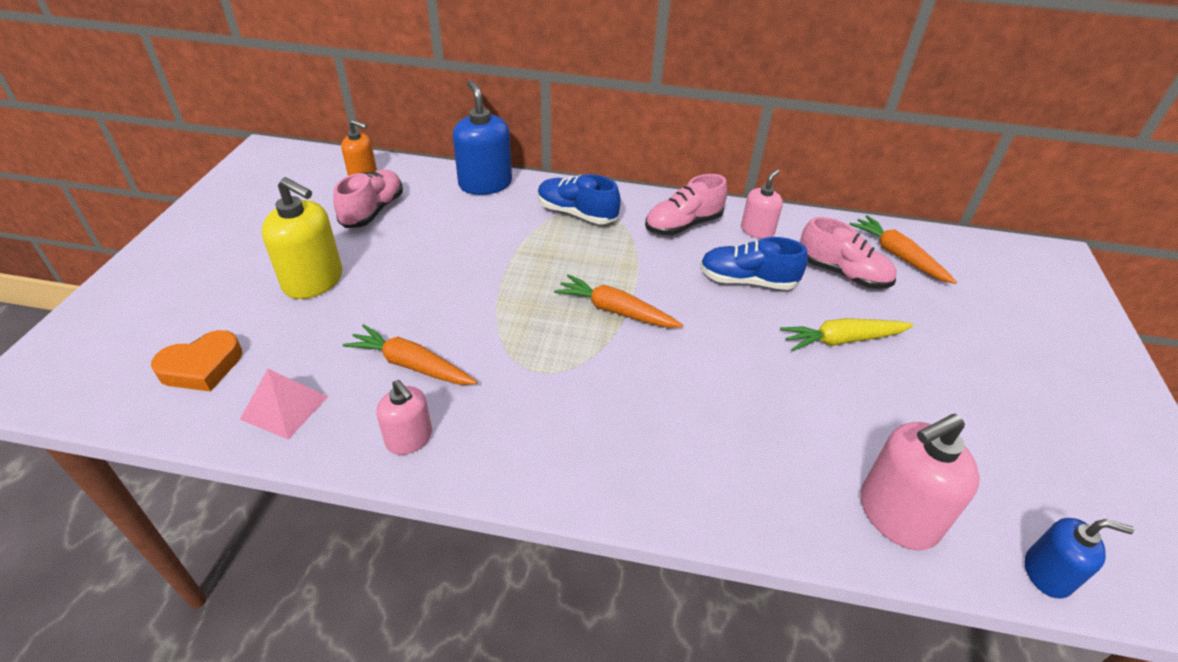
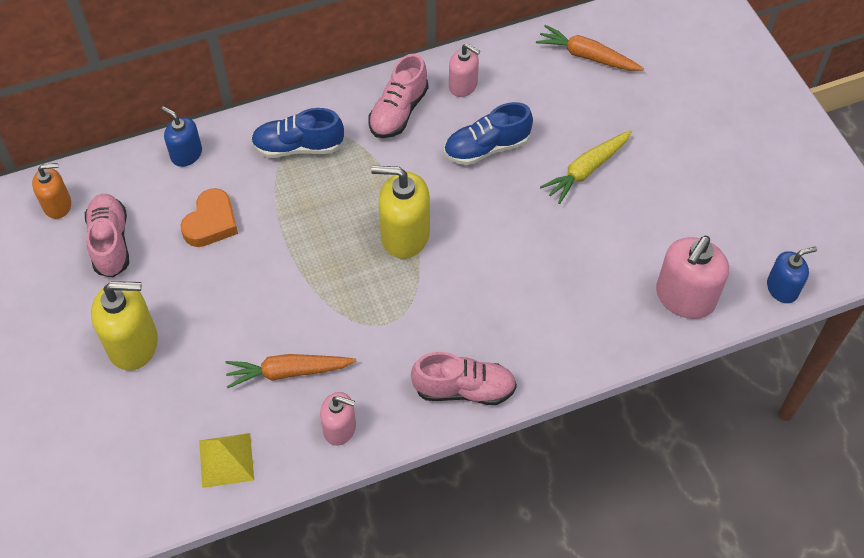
camera: 30 degrees left, 15 degrees up
(202, 367) = (126, 468): orange heart -> orange heart (211, 223)
(284, 407) = (226, 460): pink pyramid -> yellow pyramid
(485, 184) = (186, 154): blue soap dispenser -> blue soap dispenser, size x0.60
(615, 311) = (405, 235): orange carrot -> yellow soap dispenser
(757, 230) = (463, 85): pink soap dispenser -> pink soap dispenser turned 120 degrees clockwise
(842, 273) = (554, 100): pink shoe -> pink shoe (464, 389)

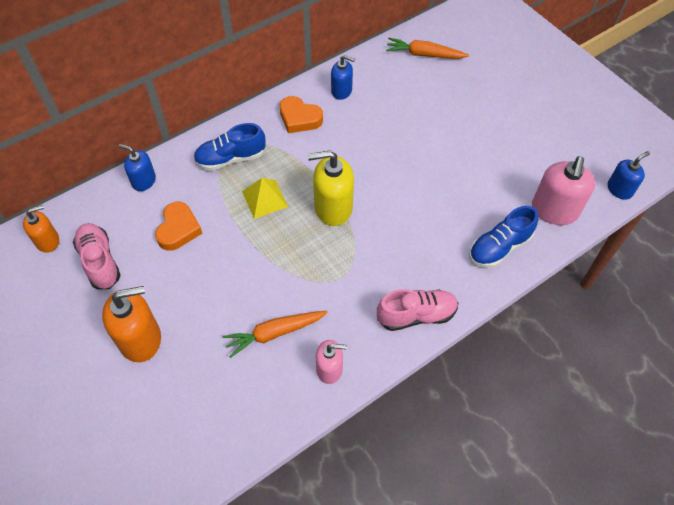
camera: 15 degrees left, 0 degrees up
(133, 344) = (140, 339): yellow soap dispenser -> orange soap dispenser
(226, 460) = (245, 417): yellow pyramid -> yellow pyramid (264, 199)
(398, 111) = (299, 118): pink shoe -> orange heart
(463, 85) = (341, 91): pink soap dispenser -> blue soap dispenser
(486, 148) = (373, 132): blue shoe -> blue shoe (499, 247)
(586, 170) = (451, 134): yellow carrot -> none

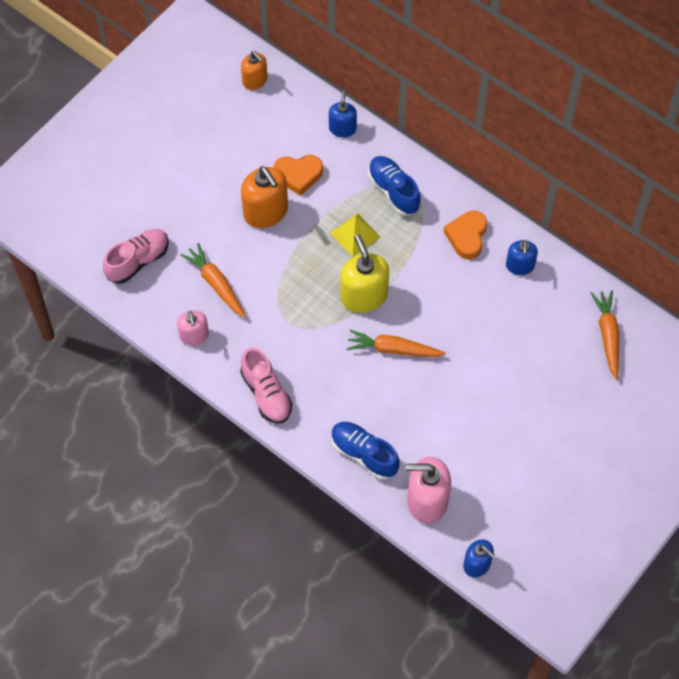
camera: 75 degrees right, 5 degrees up
(100, 261) = (246, 127): pink shoe -> pink shoe (138, 261)
(140, 339) = (182, 185): orange soap dispenser -> orange soap dispenser (266, 212)
(396, 199) = (393, 349): none -> orange carrot

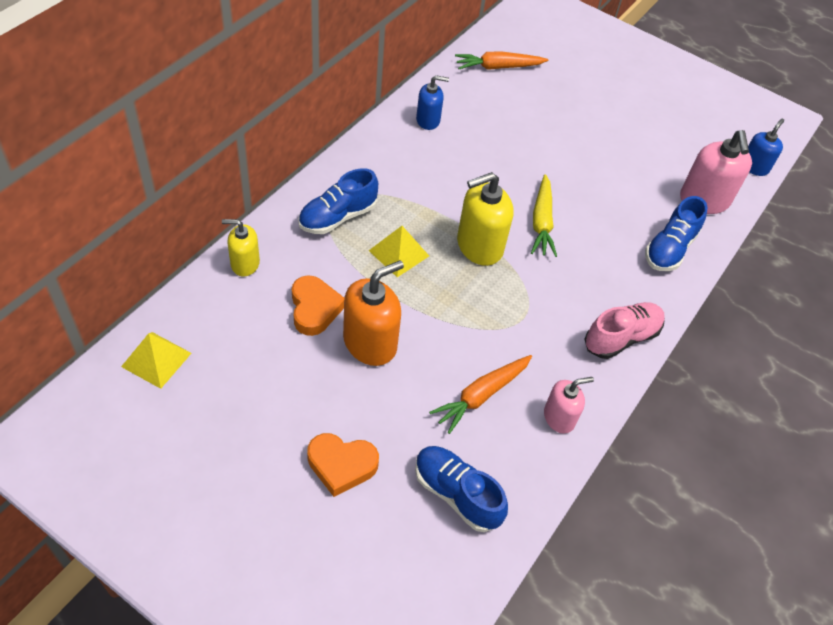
camera: 100 degrees left, 10 degrees down
(138, 261) = (456, 494): pink shoe -> blue shoe
(255, 80) = (156, 359): orange soap dispenser -> yellow pyramid
(342, 128) = (245, 263): blue soap dispenser -> yellow soap dispenser
(393, 349) = (541, 222): orange carrot -> yellow carrot
(467, 236) = (395, 158): orange heart -> orange heart (341, 465)

